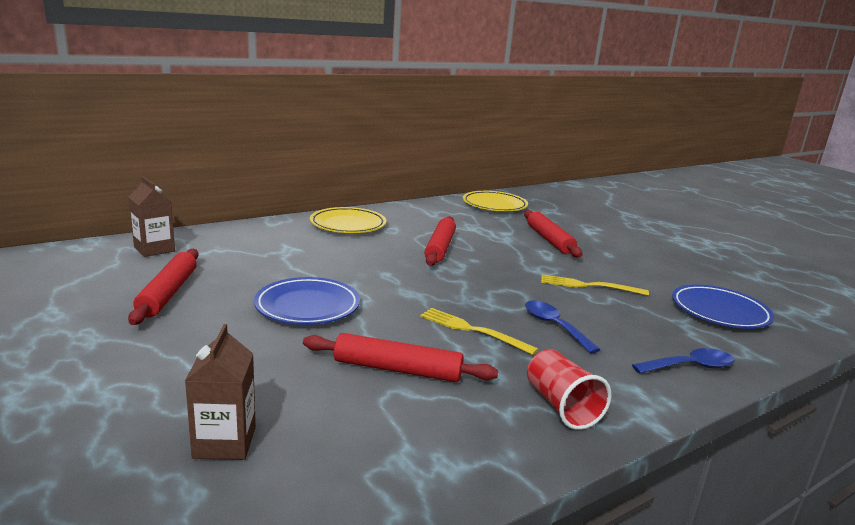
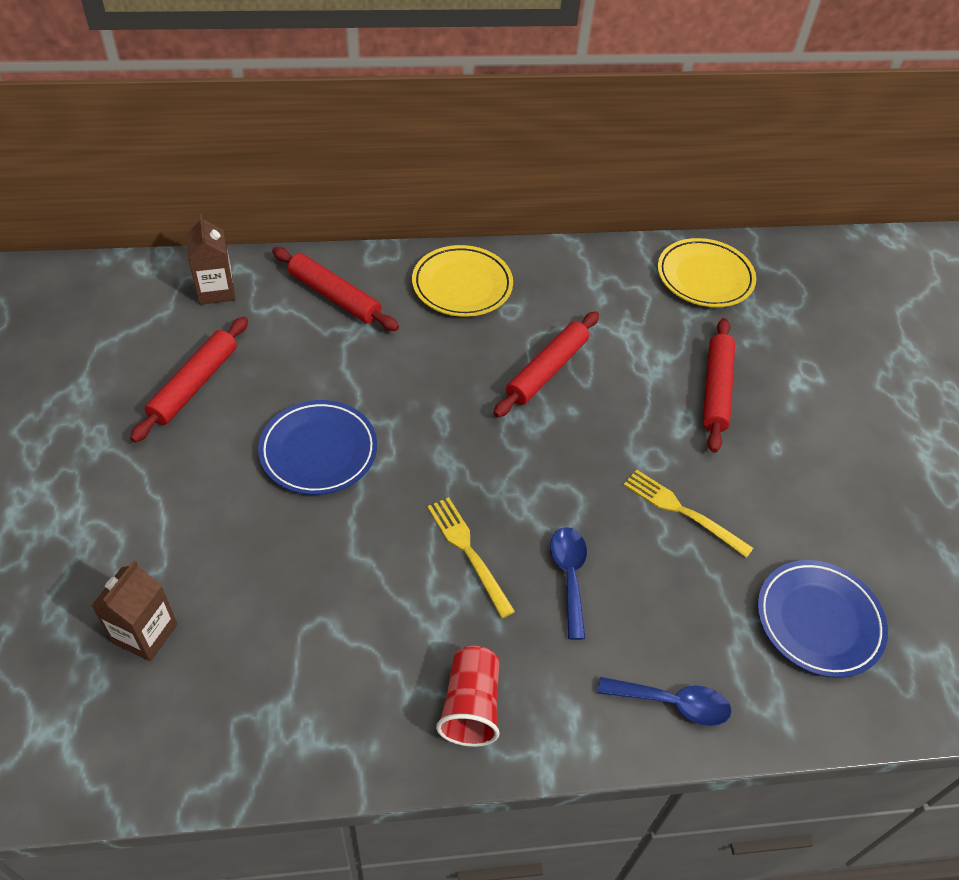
camera: 25 degrees right, 30 degrees up
(398, 369) = (347, 589): red rolling pin -> red rolling pin (334, 296)

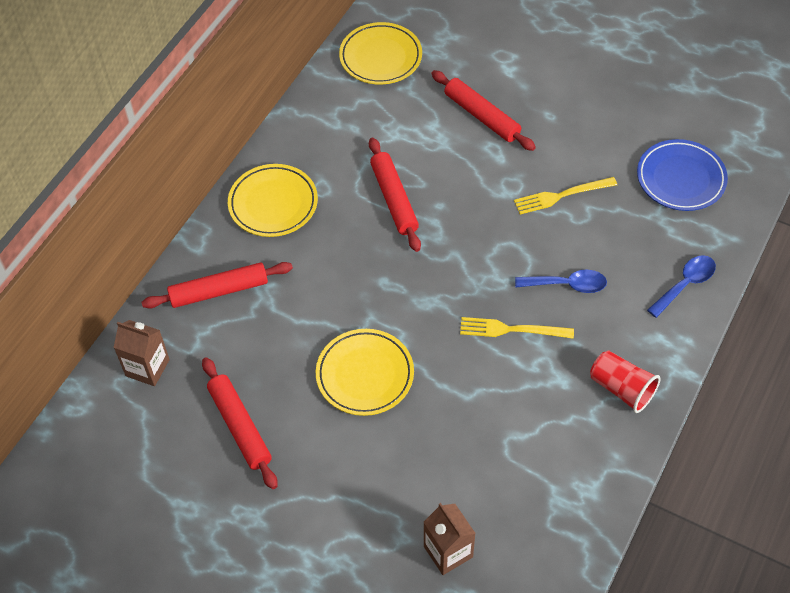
camera: 50 degrees left, 5 degrees up
(318, 451) = (365, 375): blue plate -> yellow plate
(569, 576) = (567, 285): blue spoon -> blue spoon turned 150 degrees clockwise

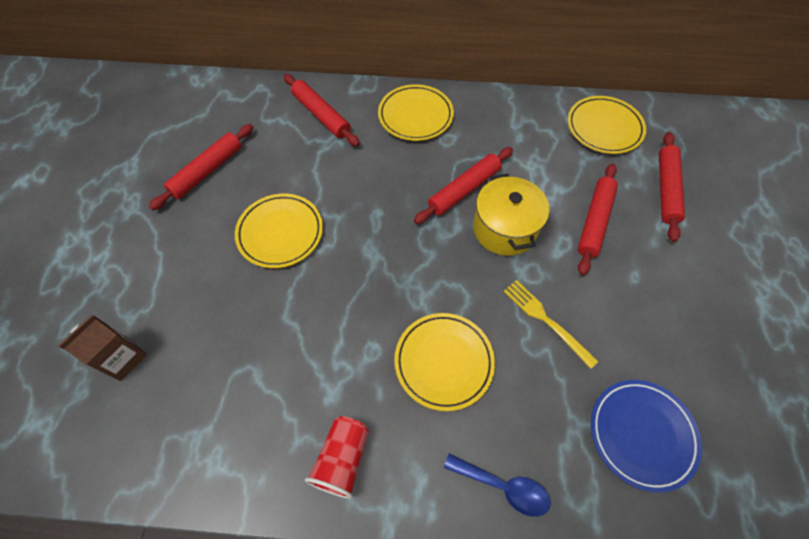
camera: 65 degrees right, 5 degrees up
(147, 368) = (240, 102): brown carton -> none
(455, 186) = (504, 229): none -> yellow pot
(475, 49) = (666, 189): none -> red rolling pin
(511, 329) = (371, 329): yellow fork -> none
(567, 285) = (444, 362): blue spoon -> yellow plate

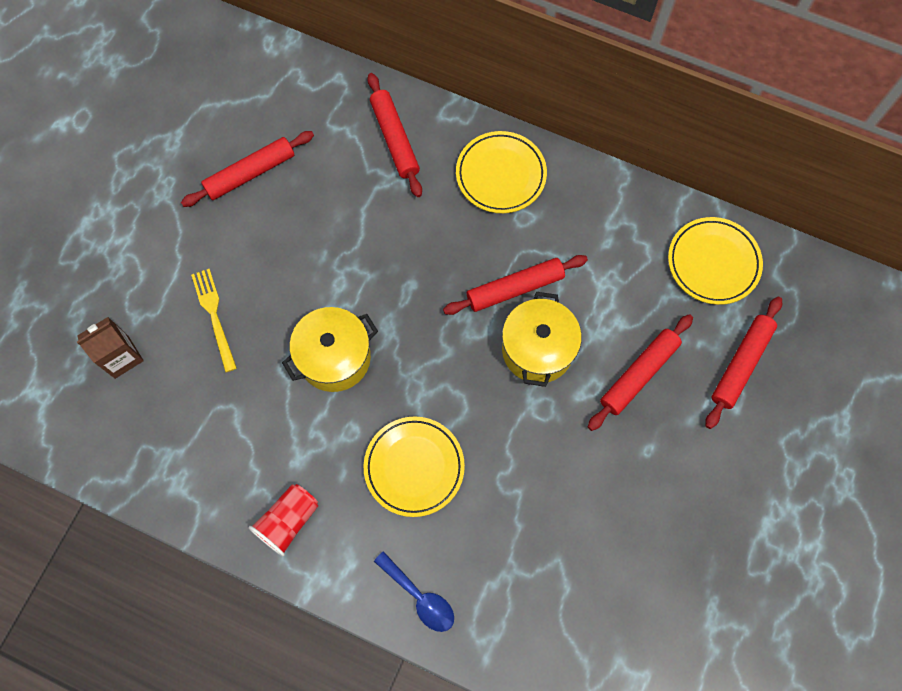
camera: 20 degrees right, 10 degrees up
(280, 233) = (304, 274): yellow plate -> none
(333, 291) = (335, 358): none -> yellow pot
(546, 320) = (532, 462): yellow fork -> yellow fork (214, 316)
(641, 434) = (568, 601): blue plate -> none

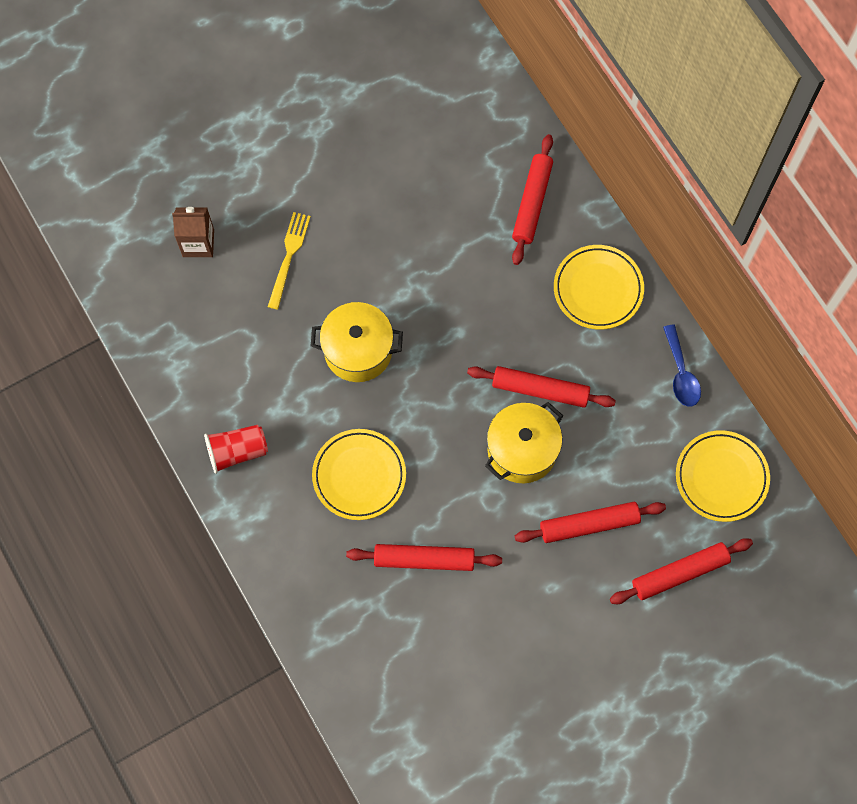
camera: 35 degrees right, 0 degrees up
(250, 173) = (395, 158): red rolling pin -> red rolling pin (424, 559)
(419, 597) = (294, 574): blue spoon -> blue spoon (681, 373)

